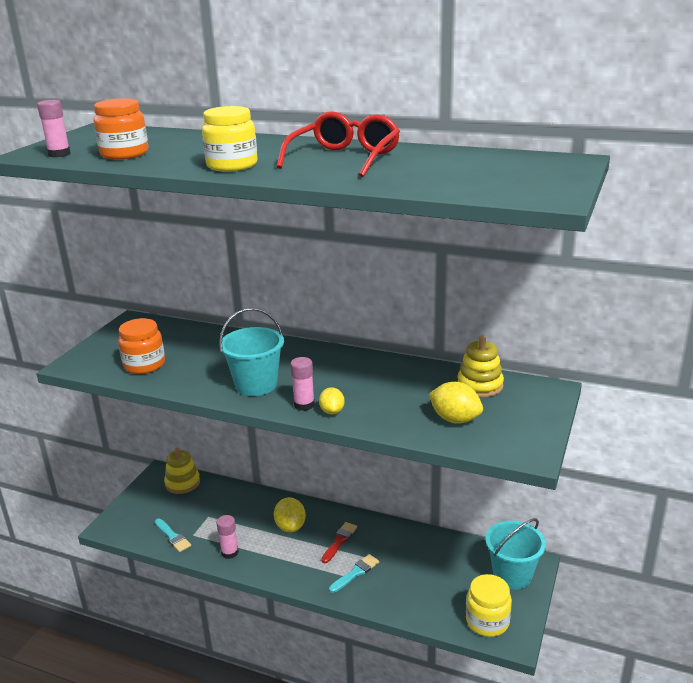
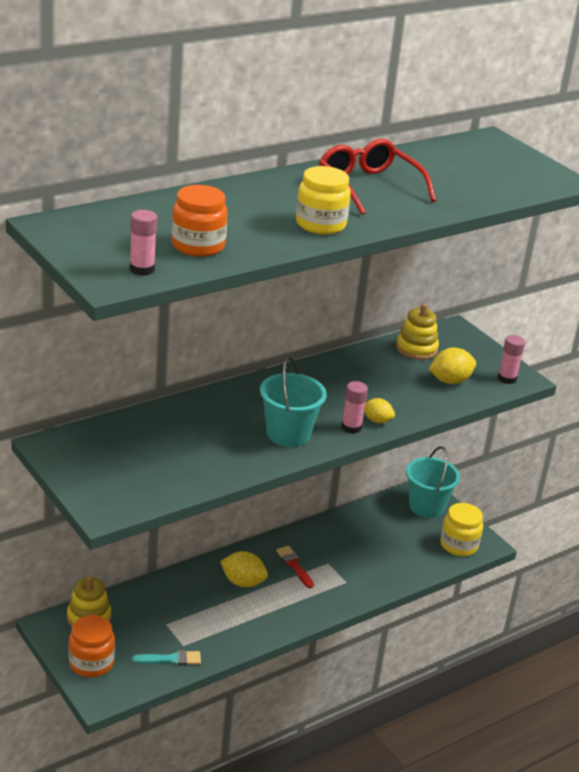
camera: 60 degrees left, 5 degrees up
(144, 365) = (168, 473): orange jar -> orange jar (91, 663)
(229, 552) = (236, 634): pink glue stick -> pink glue stick (507, 378)
(355, 573) = (342, 577): turquoise brush -> none

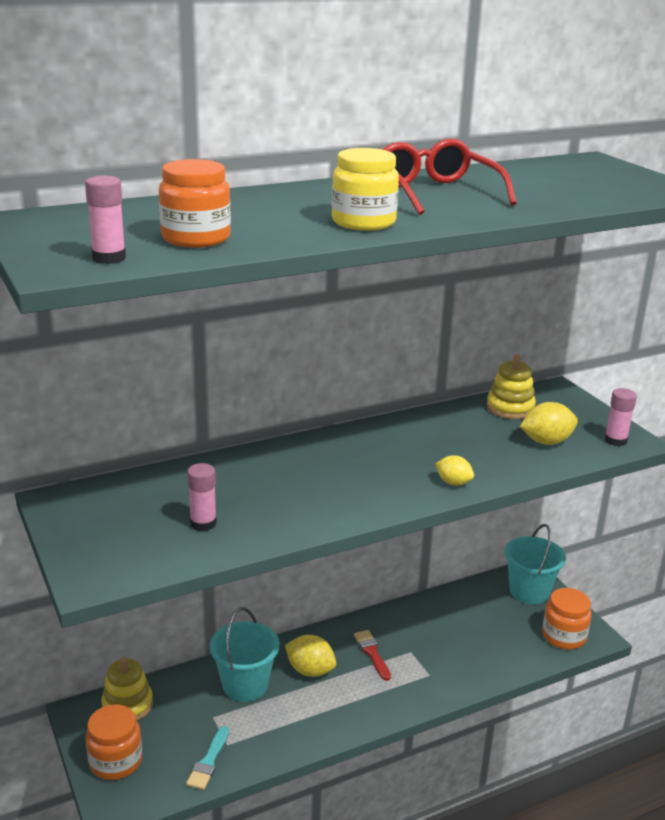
camera: 10 degrees right, 5 degrees down
(170, 659) = (208, 761): turquoise brush -> turquoise brush turned 105 degrees clockwise
(288, 434) = (343, 495): turquoise bucket -> turquoise bucket (245, 685)
(351, 427) = (421, 489): pink glue stick -> pink glue stick (203, 523)
(459, 545) = (564, 636): yellow jar -> orange jar

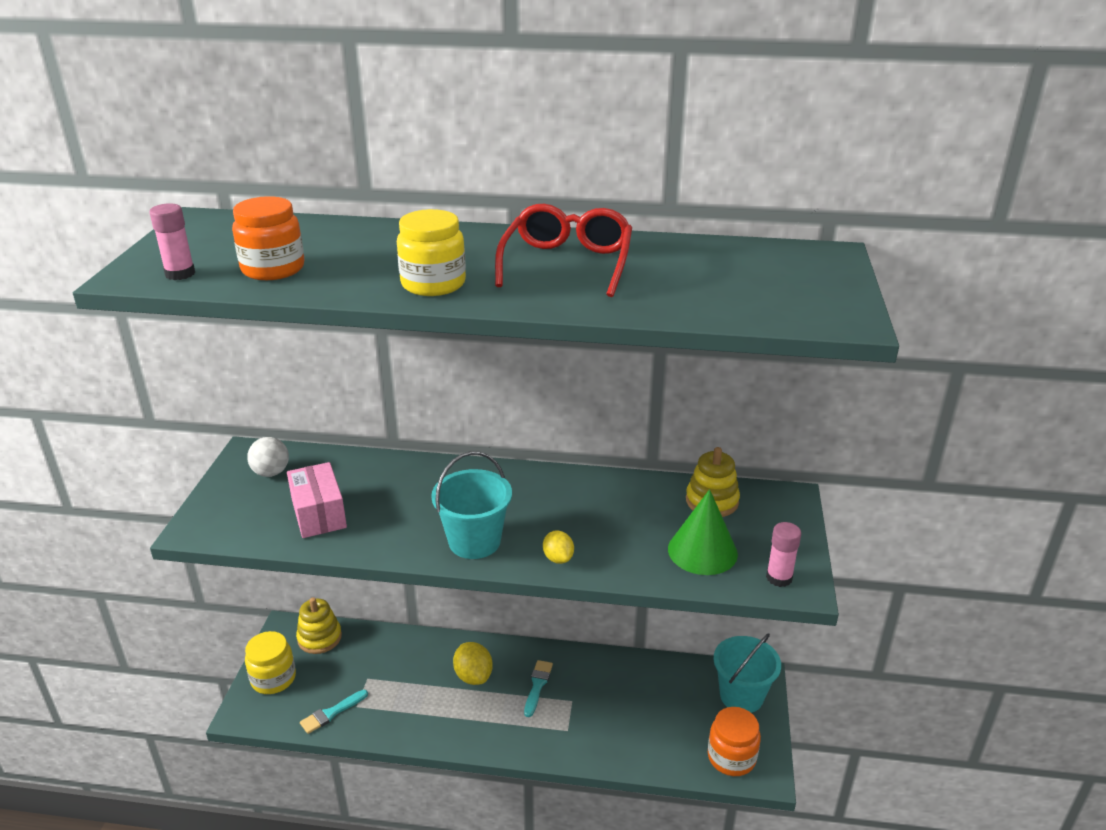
camera: 35 degrees right, 5 degrees up
(105, 508) = (271, 472): none -> white ball
(115, 761) = (273, 678): orange jar -> yellow jar
(203, 523) = (318, 514): pink glue stick -> pink box
(245, 685) = (413, 663): turquoise bucket -> turquoise bucket (474, 541)
(372, 653) = (537, 685): red brush -> turquoise brush
(546, 442) = (702, 551): yellow lemon -> green cone

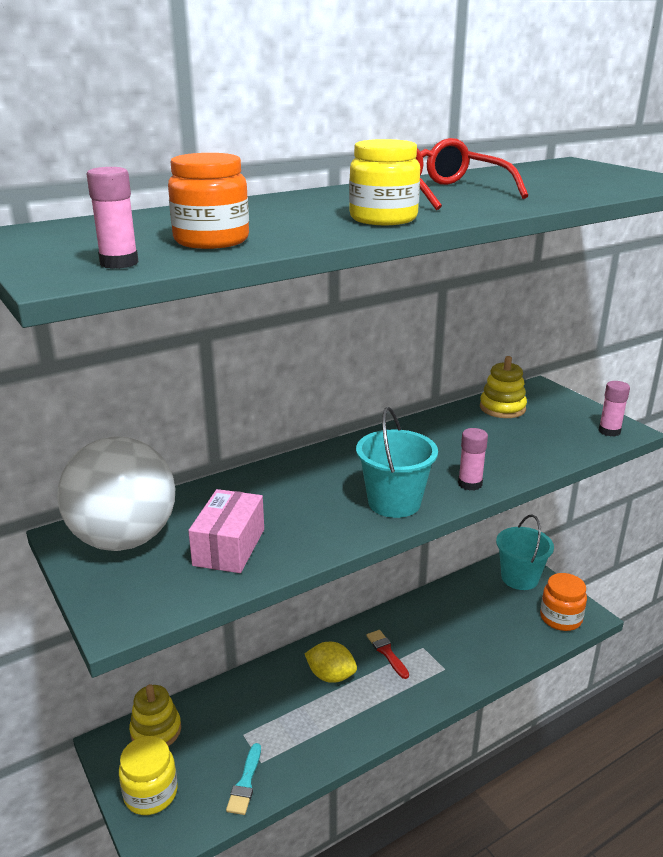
camera: 40 degrees left, 5 degrees down
(271, 472) = (124, 539): white ball -> white ball, size x2.32
(318, 514) = (229, 547): pink box -> pink box turned 75 degrees clockwise
(537, 685) = (387, 652): turquoise brush -> red brush
(558, 558) = (470, 484): yellow lemon -> pink glue stick
(702, 551) = (546, 437): green cone -> none

